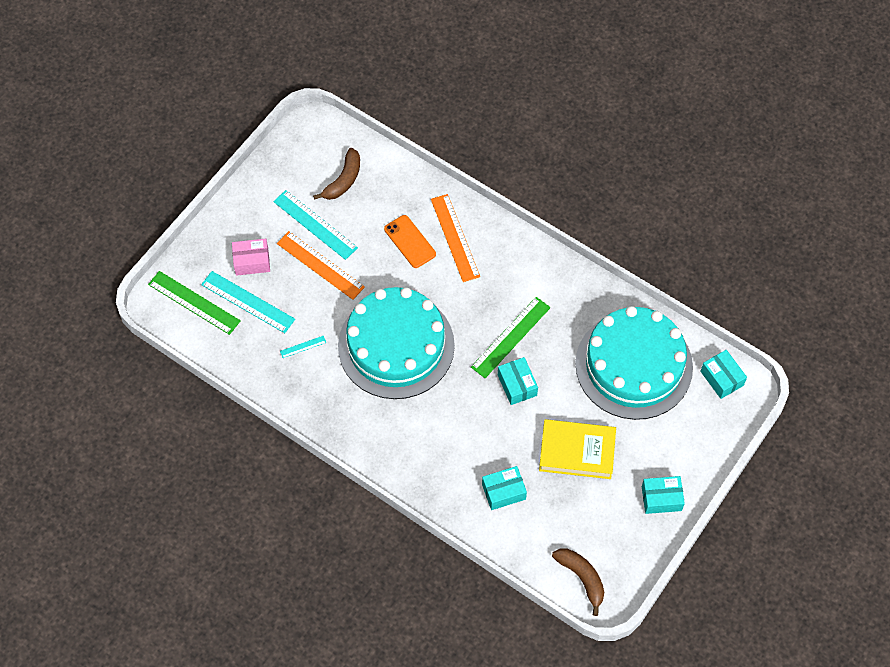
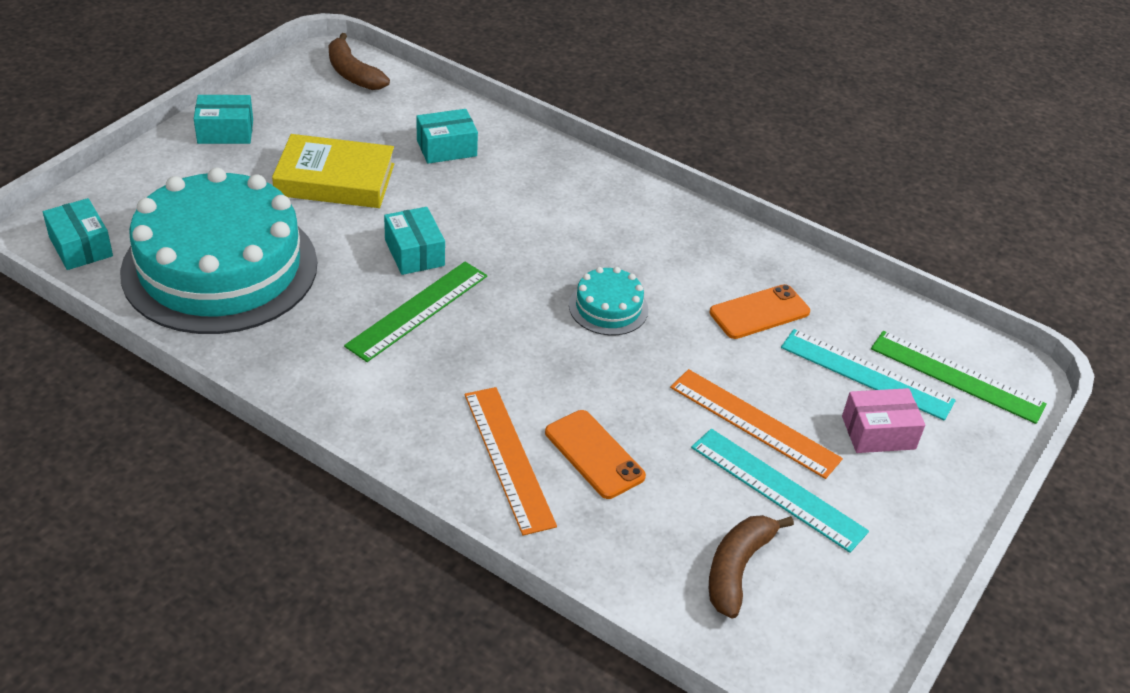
camera: 175 degrees right, 20 degrees down
(303, 346) = (759, 312): turquoise ruler -> orange phone
(396, 345) = (608, 307): turquoise cake -> turquoise cake, size x0.42

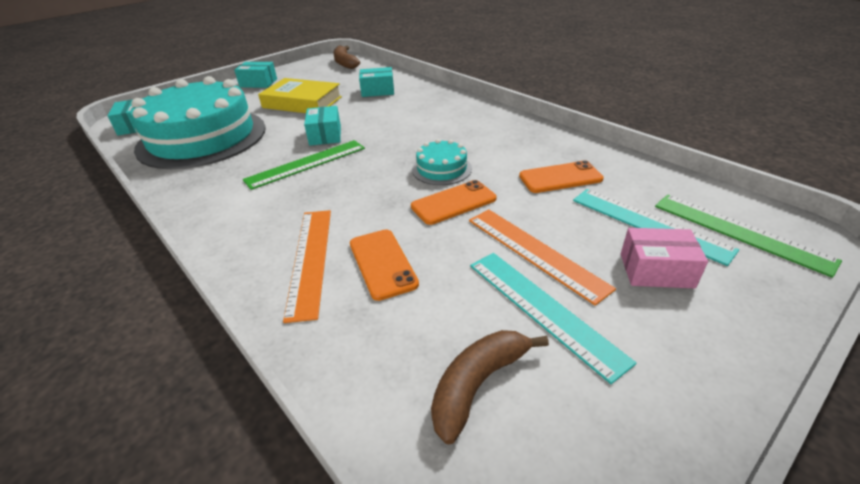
camera: 20 degrees right, 5 degrees down
(643, 362) = (453, 202): none -> orange phone

